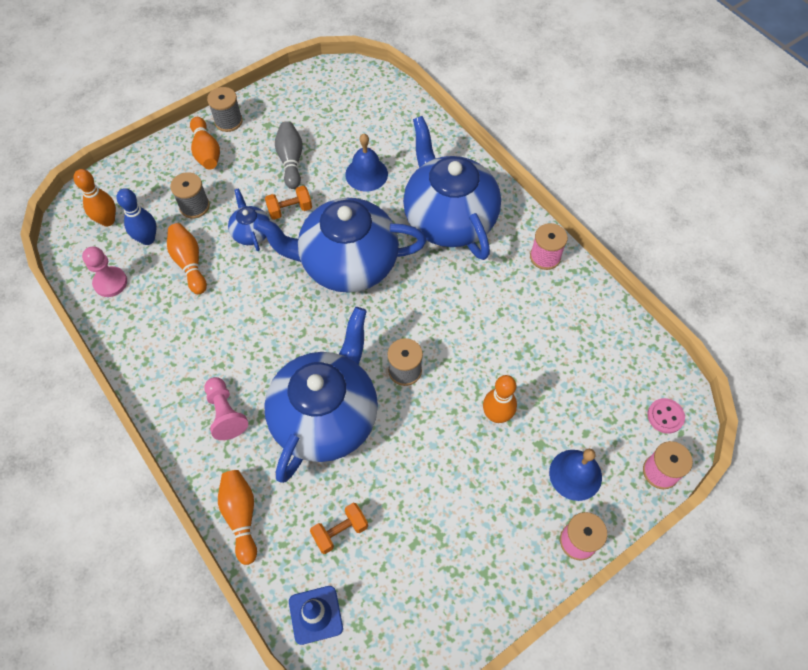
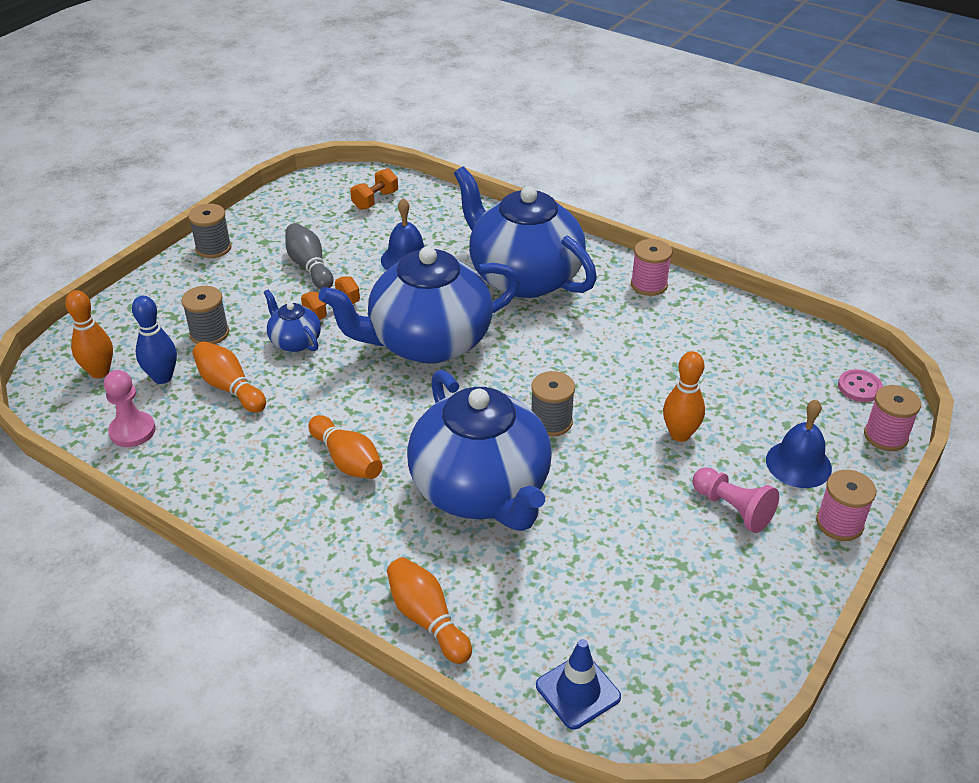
camera: 20 degrees left, 20 degrees down
(206, 152) = (199, 280): orange bowling pin -> orange bowling pin (347, 460)
(225, 413) = (352, 521): pink pawn -> pink pawn (732, 509)
(326, 417) = (481, 490): blue teapot -> blue teapot turned 150 degrees clockwise
(340, 531) = (561, 597): orange dumbbell -> orange dumbbell (375, 200)

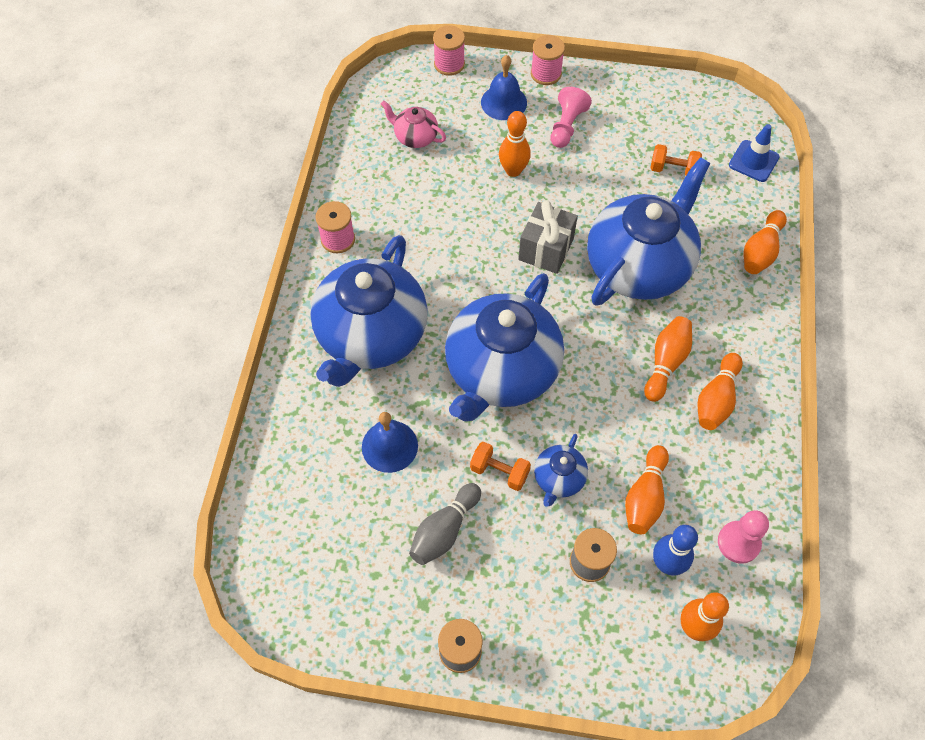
camera: 115 degrees left, 20 degrees up
(276, 481) = (716, 399): none -> orange bowling pin
(375, 200) = (296, 530): orange dumbbell -> orange dumbbell (673, 170)
(428, 342) = (501, 371): blue teapot -> blue teapot turned 75 degrees clockwise
(551, 422) = (546, 249): grey spool -> grey gift
(768, 372) = (415, 137): none -> pink teapot
(859, 387) = (404, 85): pink button -> none

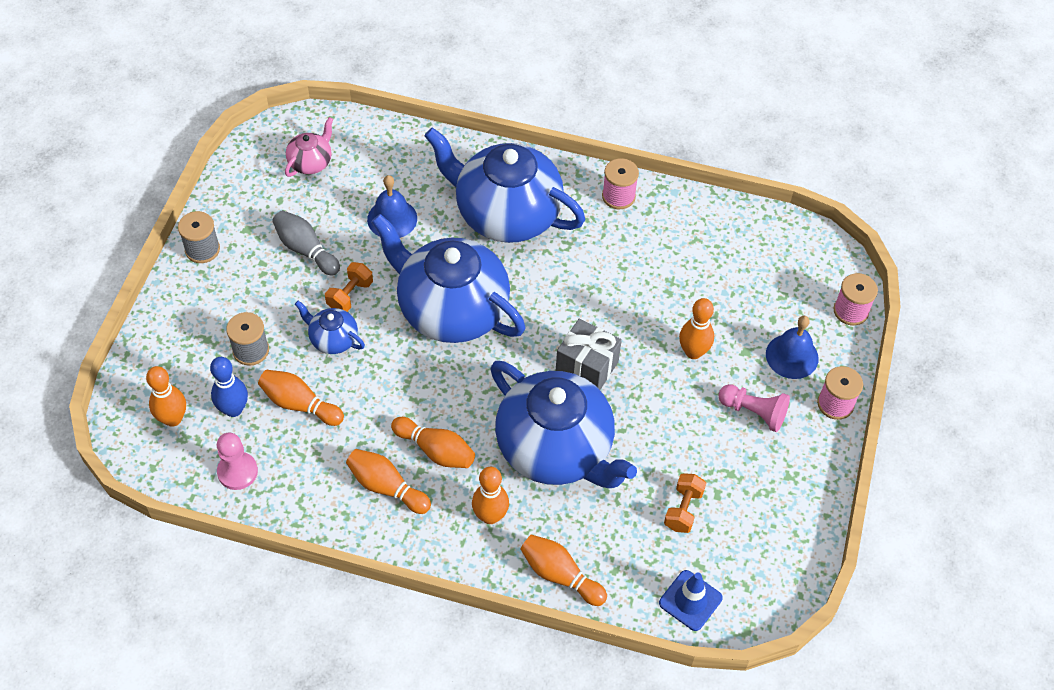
camera: 95 degrees right, 5 degrees down
(415, 137) = (744, 269): pink teapot -> pink teapot (311, 162)
(721, 309) = (490, 516): none -> orange bowling pin

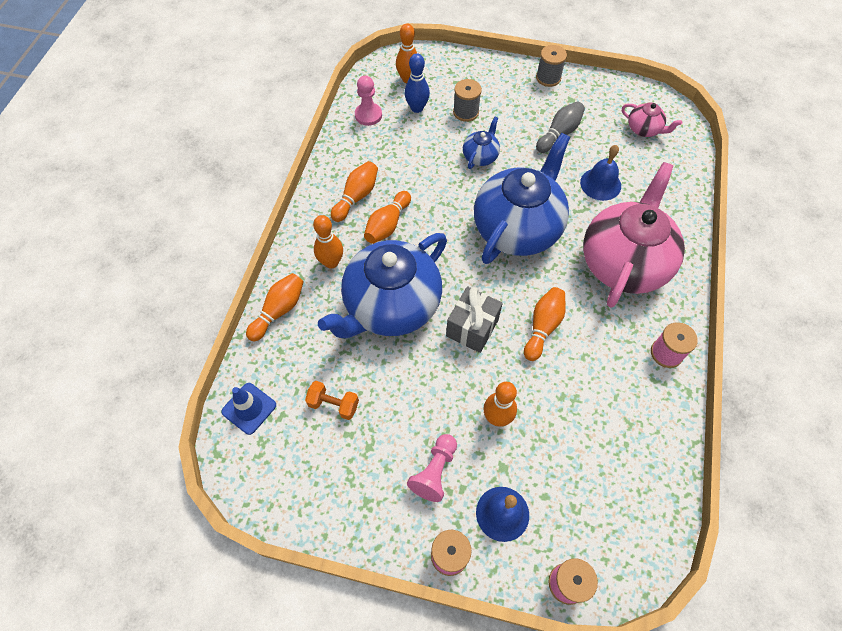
camera: 90 degrees right, 5 degrees up
(299, 404) = (423, 142): orange bowling pin -> orange bowling pin (543, 327)
(350, 295) = (521, 163): orange dumbbell -> none
(506, 214) = (623, 263): blue teapot -> pink teapot

